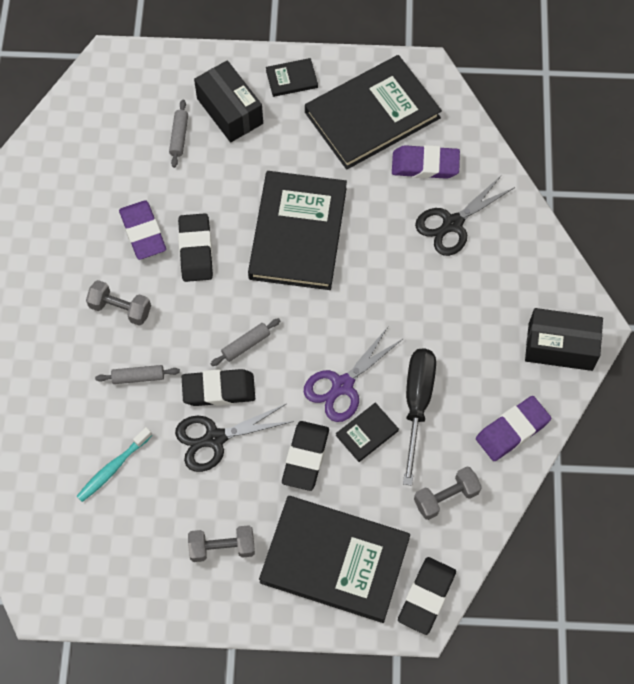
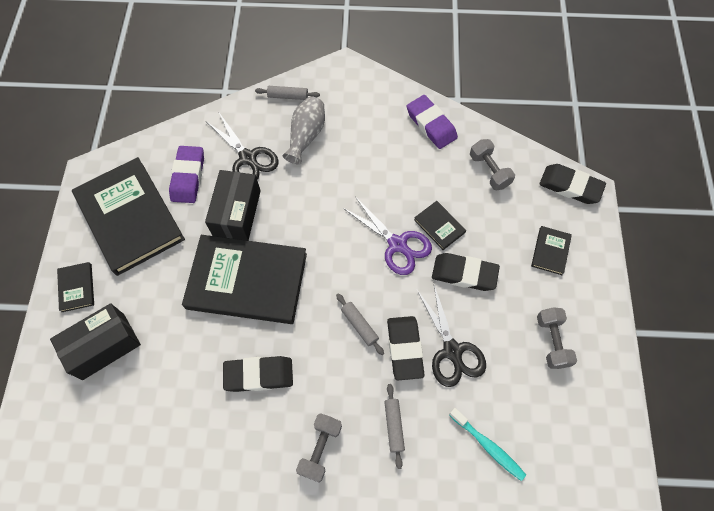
camera: 90 degrees left, 0 degrees up
(143, 232) = (235, 429): purple eraser -> none
(179, 136) = (126, 397): grey rolling pin -> grey rolling pin (288, 96)
(335, 560) = (550, 251): black book -> black book, size x0.42
(417, 404) = (412, 189): black screwdriver -> none
(487, 285) = (306, 136): none -> grey vase
(560, 347) = (360, 90): black box -> black box (237, 213)

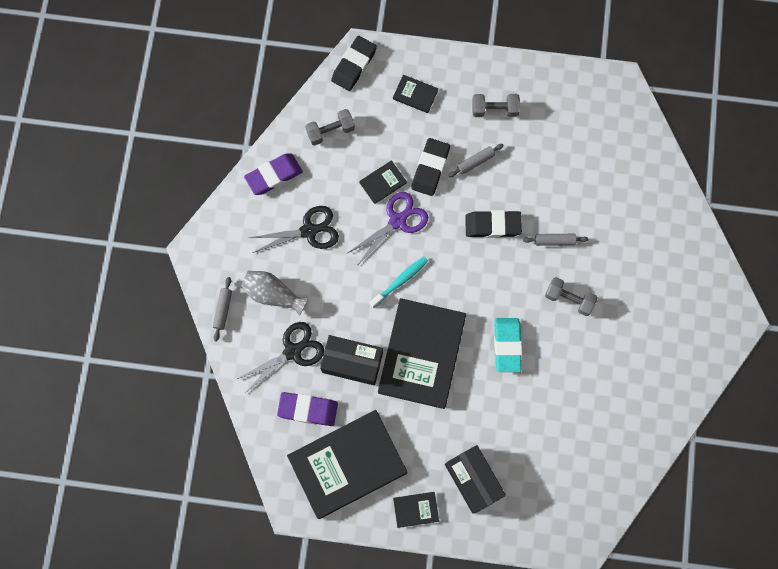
camera: 85 degrees left, 10 degrees up
(259, 375) = (507, 345): black eraser -> turquoise eraser
(359, 325) = (470, 260): grey rolling pin -> grey rolling pin (475, 162)
(452, 350) = (497, 188): black scissors -> black scissors (309, 231)
(488, 446) = (573, 172): turquoise toothbrush -> turquoise toothbrush (400, 281)

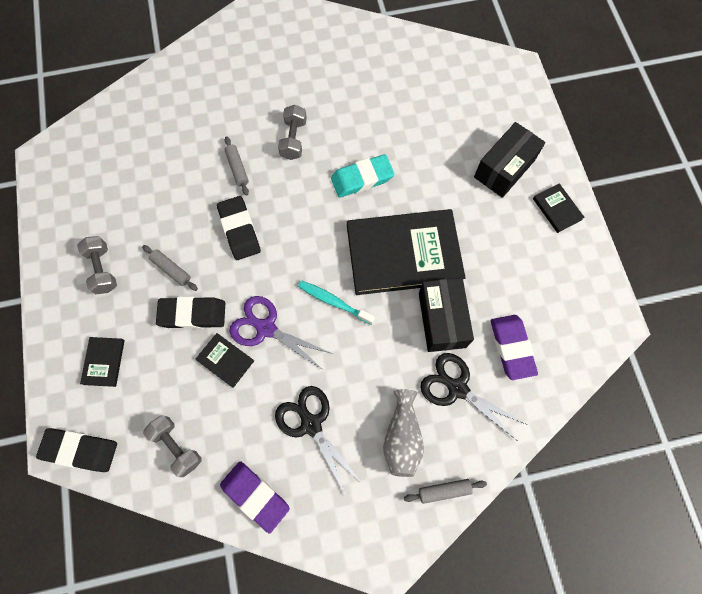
camera: 110 degrees left, 5 degrees down
(347, 464) = (547, 287): black book -> none

